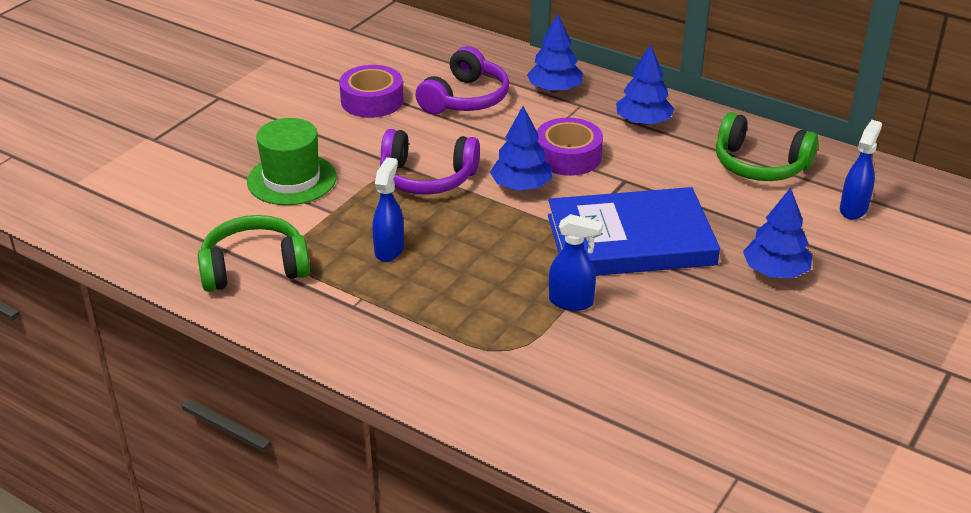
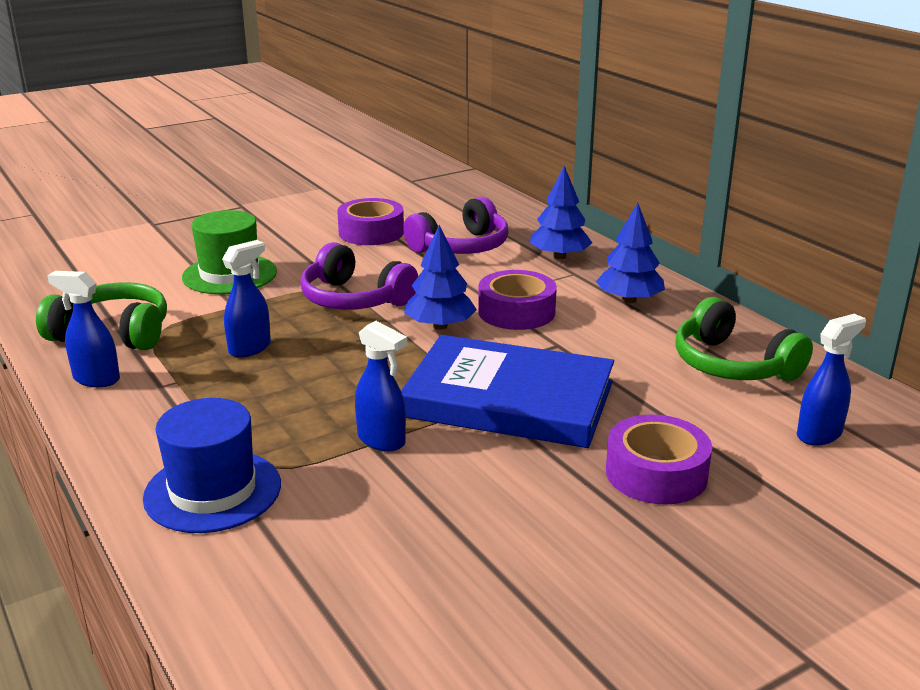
camera: 25 degrees right, 10 degrees down
(291, 316) = (96, 379): none -> blue spray bottle
(490, 380) = (213, 491): none -> blue hat
(775, 271) = (656, 473): blue tree -> purple tape

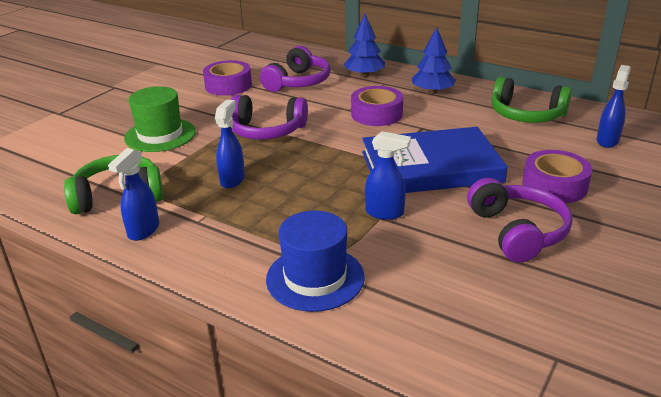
camera: 25 degrees left, 5 degrees up
(96, 379) = (143, 231): blue spray bottle -> blue spray bottle turned 60 degrees counterclockwise
(440, 326) = (340, 134): blue tree -> none
(527, 518) = (517, 231): none -> purple headphones

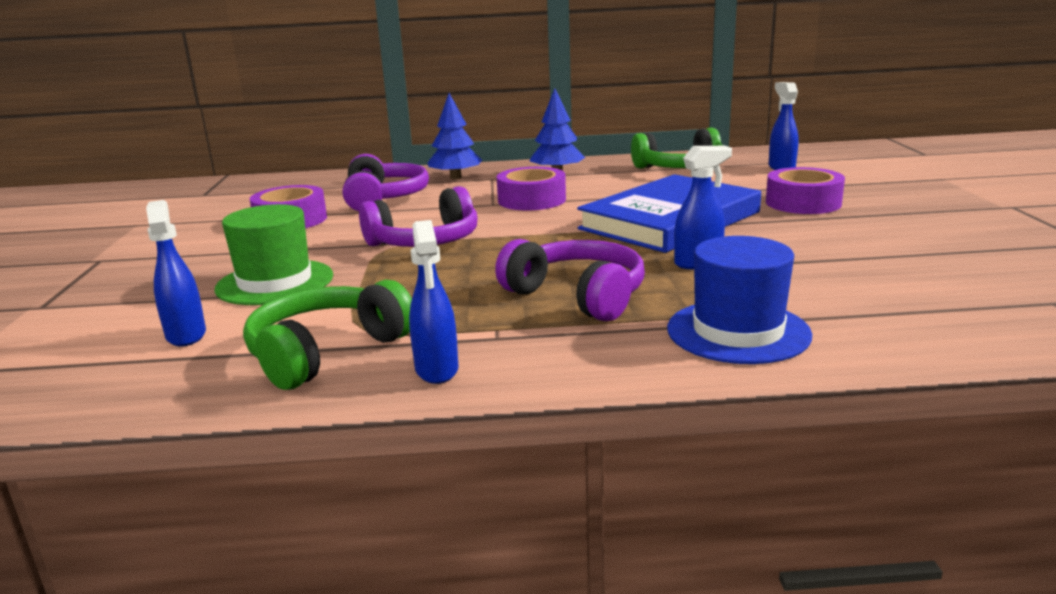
camera: 35 degrees left, 10 degrees down
(232, 180) = (467, 290): blue spray bottle -> blue spray bottle (186, 335)
(517, 231) = (841, 238): purple headphones -> purple headphones (577, 296)

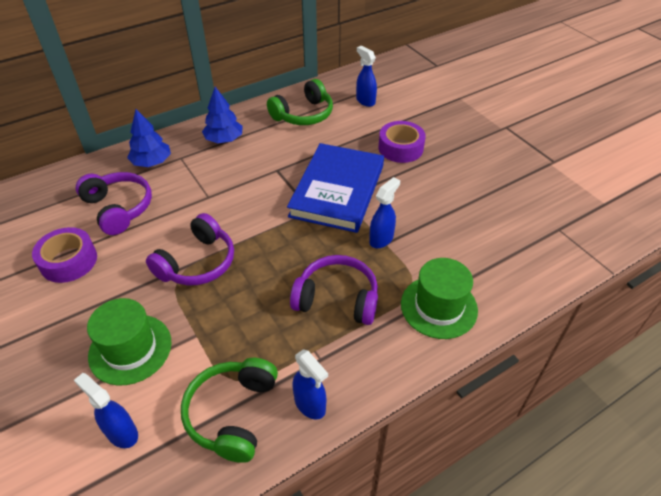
camera: 30 degrees left, 25 degrees up
(532, 200) = (232, 184): purple tape -> none
(738, 331) = (438, 307): blue hat -> green hat

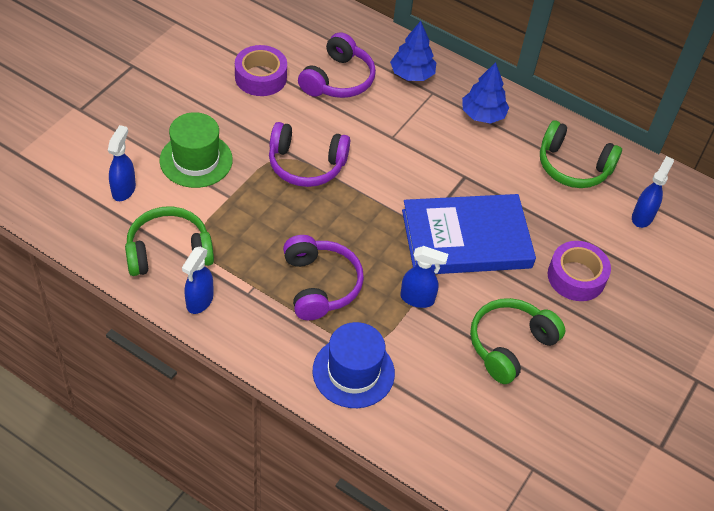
camera: 60 degrees right, 5 degrees up
(438, 307) = (353, 372): green hat -> blue hat
(446, 202) = (510, 345): none -> green headphones

